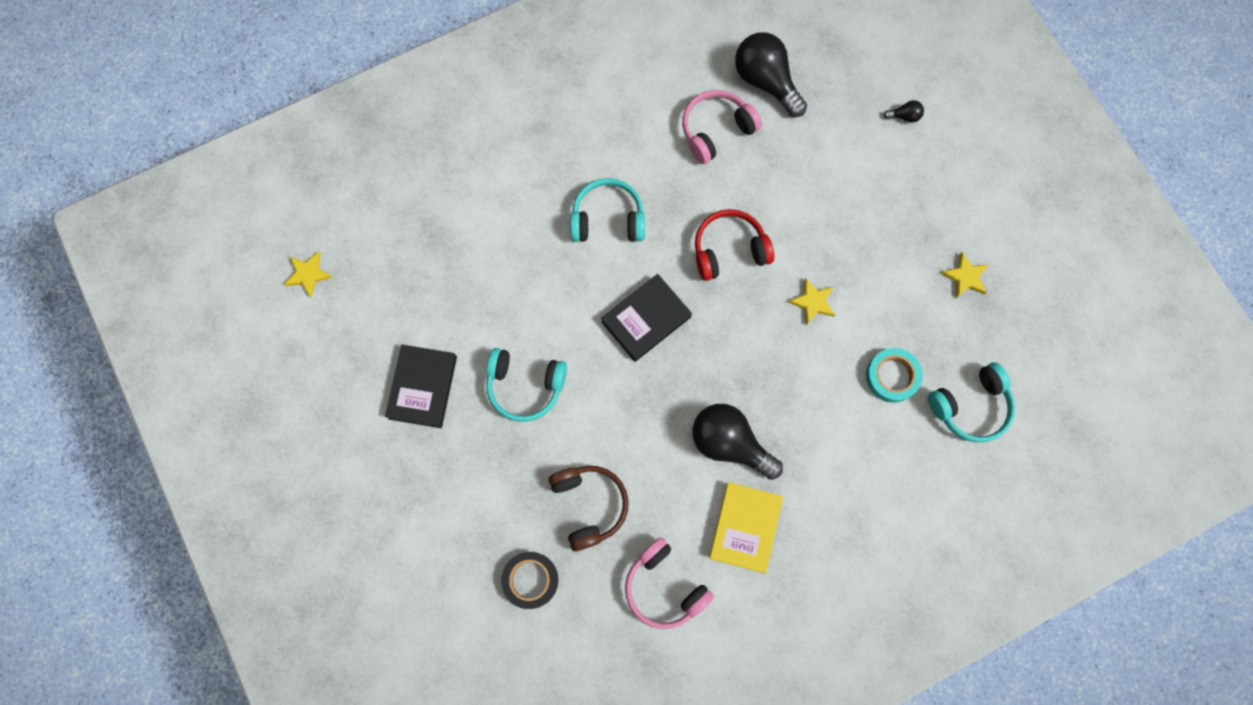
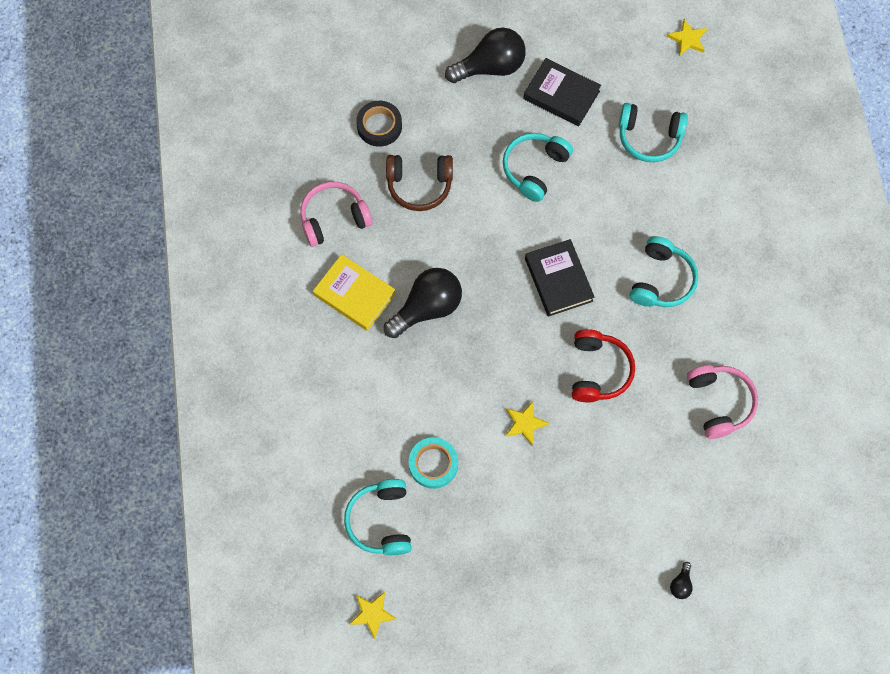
camera: 110 degrees right, 5 degrees down
(446, 278) = (649, 138): none -> turquoise headphones
(766, 81) = (757, 467): black light bulb -> black light bulb (490, 67)
(965, 277) = (500, 570): yellow star -> yellow star (372, 614)

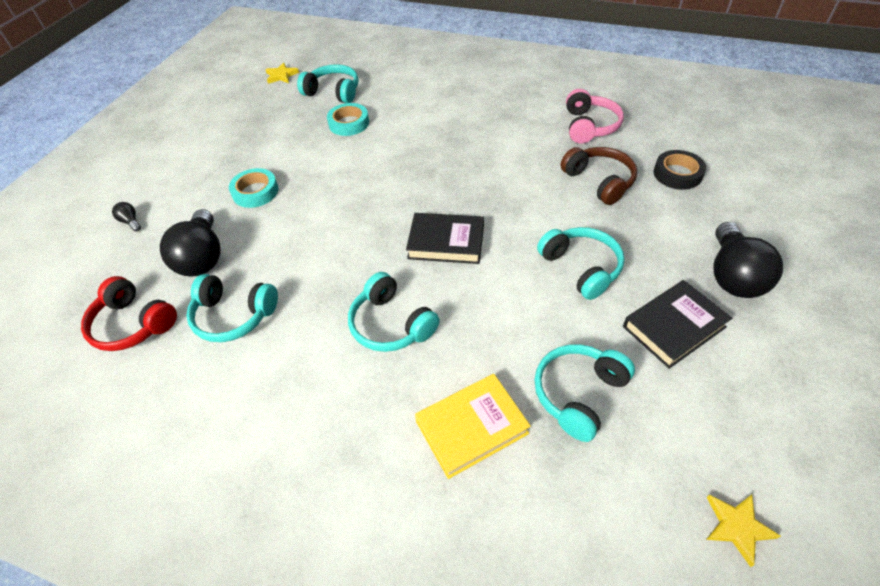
camera: 120 degrees right, 20 degrees down
(354, 294) = (512, 120): yellow book -> yellow book (472, 427)
(419, 185) = (599, 181): brown headphones -> brown headphones turned 120 degrees clockwise
(427, 308) = (475, 153): black light bulb -> black light bulb (202, 257)
(525, 423) = (335, 177): yellow star -> none
(582, 489) = (255, 192): none -> turquoise tape
(598, 371) = (340, 238): red headphones -> red headphones (133, 324)
(719, 402) = (233, 316): pink headphones -> turquoise headphones

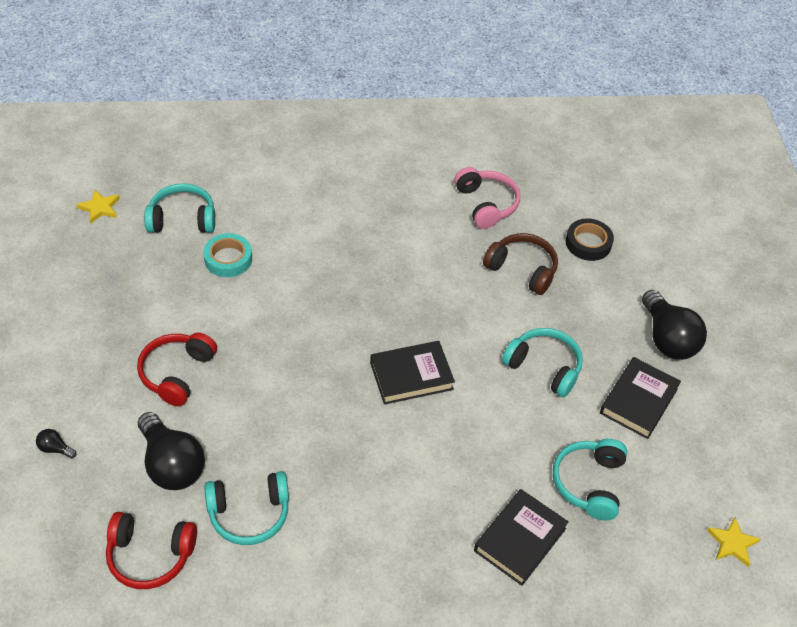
camera: 30 degrees left, 0 degrees up
(255, 192) = (177, 373): turquoise tape -> red headphones
(391, 324) = (405, 474): turquoise headphones -> none
(472, 427) = (520, 539): yellow book -> black book

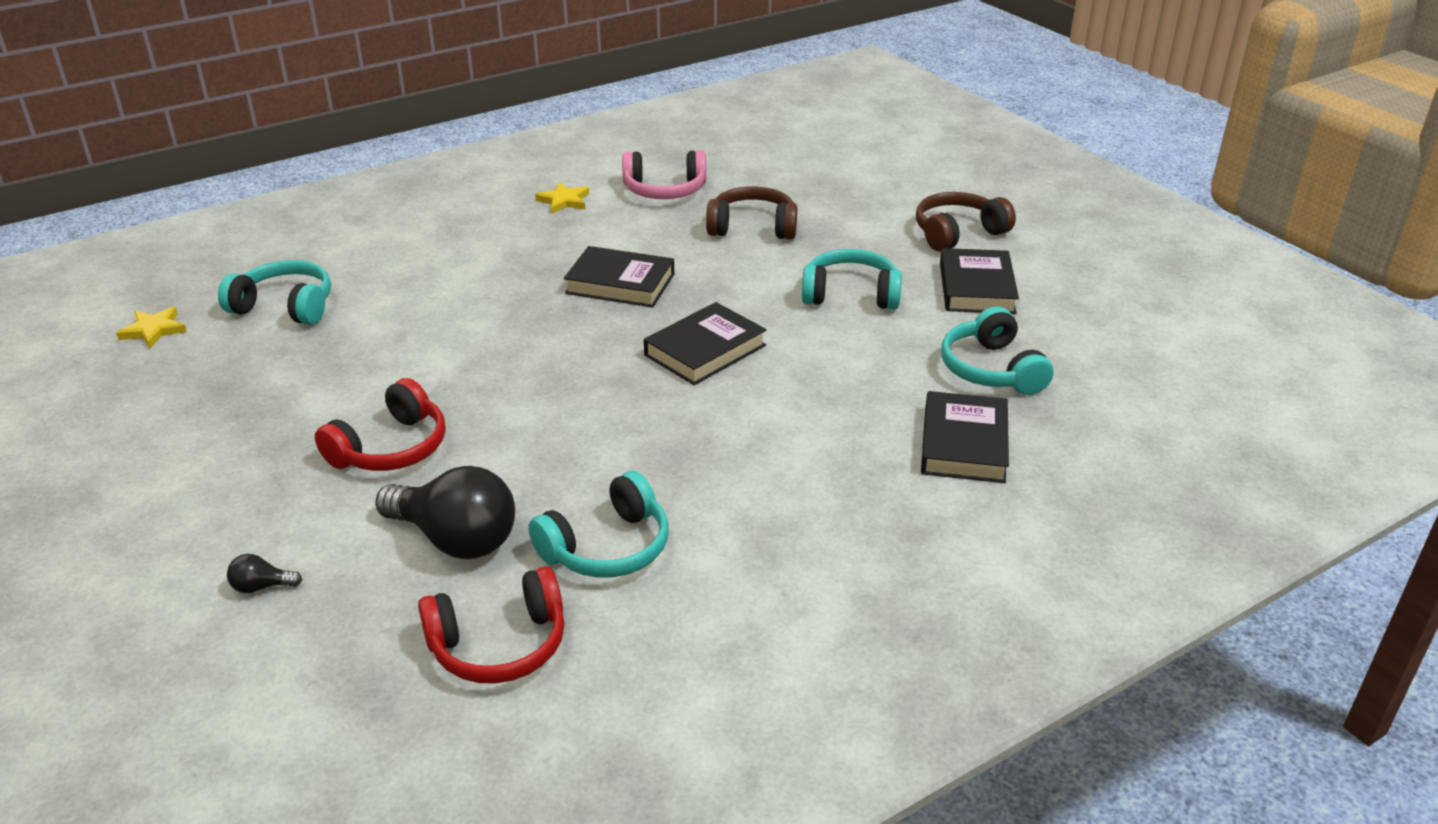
camera: 25 degrees left, 15 degrees down
(177, 373) = (391, 448): red headphones -> red headphones turned 135 degrees counterclockwise
(182, 219) = (285, 306): turquoise headphones -> turquoise headphones turned 45 degrees clockwise
(228, 259) = (379, 323): turquoise tape -> none
(397, 287) = (620, 284): none -> black book
(486, 204) = (664, 190): pink headphones -> pink headphones turned 135 degrees clockwise
(588, 243) = (805, 188): black tape -> none
(667, 339) = (957, 233): black light bulb -> brown headphones
(732, 543) = (1183, 364): yellow star -> yellow star (564, 201)

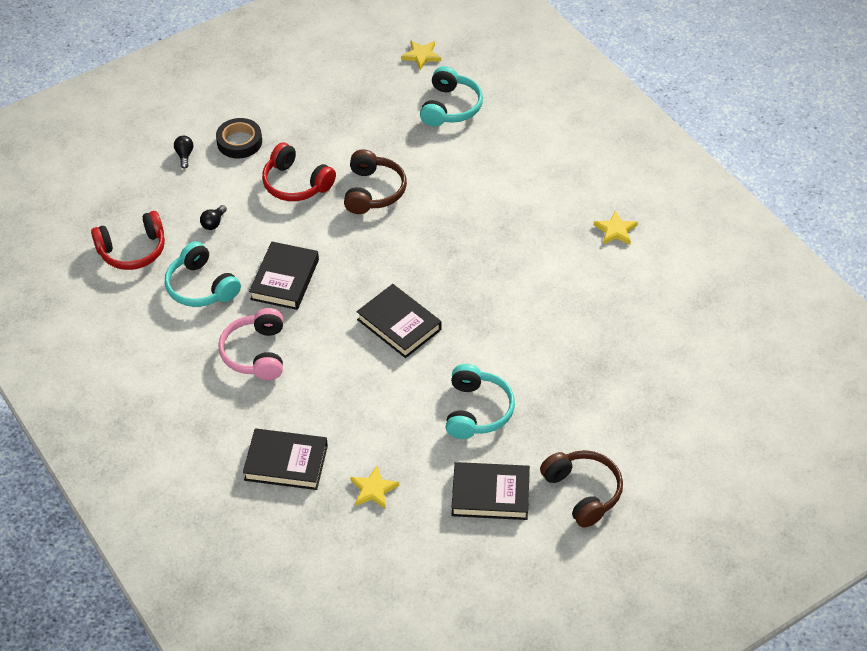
camera: 90 degrees right, 15 degrees up
(258, 516) = (239, 142): none -> black tape
(455, 539) = (213, 223): black light bulb -> black light bulb, size x0.41
(499, 645) = (133, 250): red headphones -> red headphones turned 90 degrees counterclockwise
(620, 284) = (487, 273): black book -> black book (285, 279)
(664, 190) = (642, 292): pink headphones -> pink headphones (256, 353)
(752, 227) = (581, 350): brown headphones -> brown headphones (373, 191)
(991, 370) = (373, 489): turquoise headphones -> yellow star

